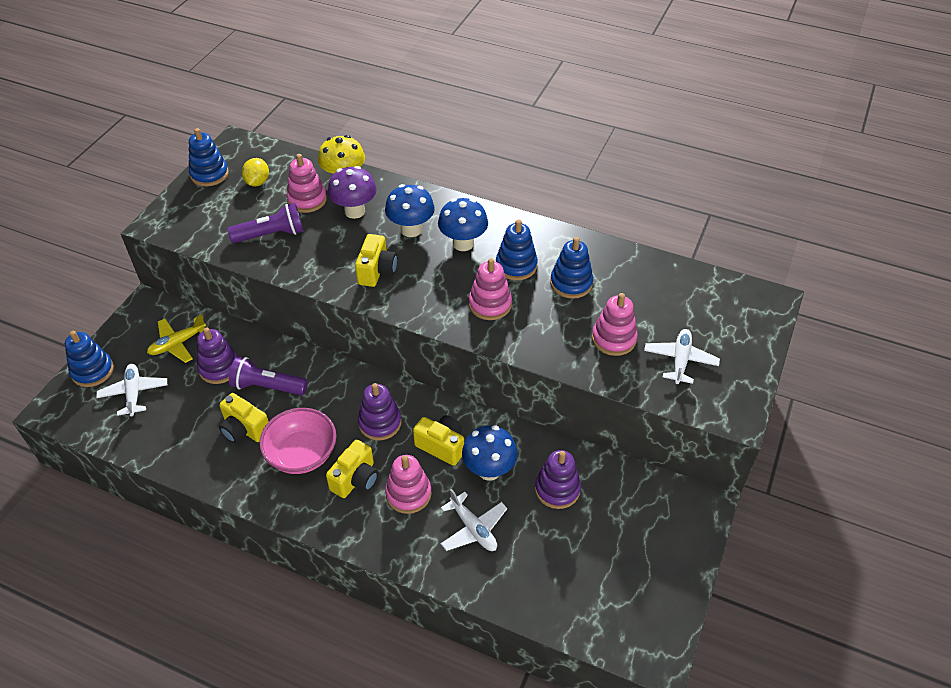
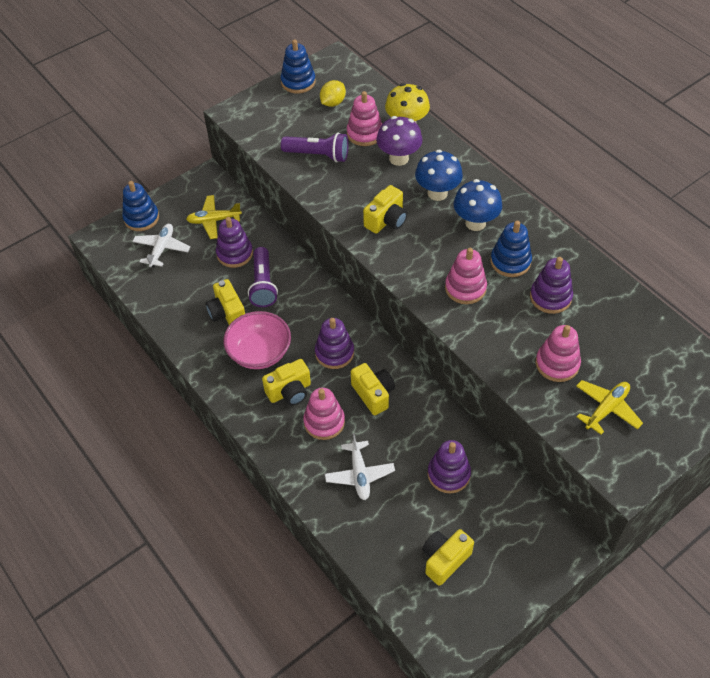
camera: 30 degrees right, 5 degrees up
(267, 386) = (263, 284): purple flashlight -> purple flashlight turned 135 degrees counterclockwise
(489, 470) = (401, 432): blue mushroom -> none
(571, 283) = (550, 297): blue stacking toy -> purple stacking toy
(602, 571) = (444, 560): none -> yellow camera
(680, 360) = (606, 409): white plane -> yellow plane

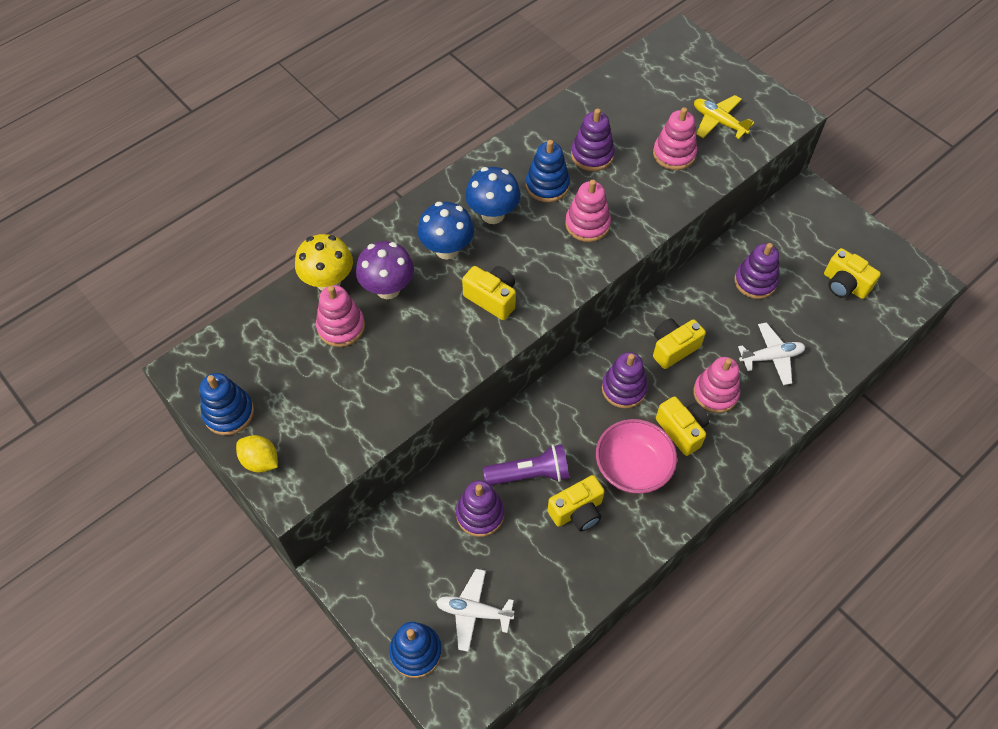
camera: 95 degrees left, 5 degrees up
(214, 220) = (421, 548): yellow plane -> none
(318, 155) = (379, 378): purple flashlight -> none
(333, 103) = (277, 367): yellow lemon -> yellow lemon (260, 461)

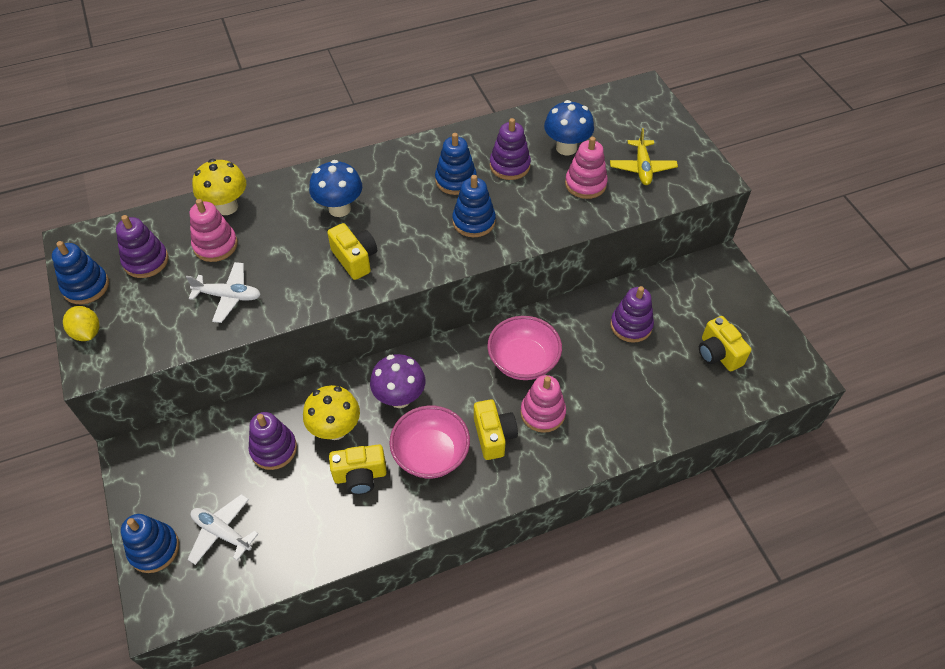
camera: 20 degrees right, 5 degrees down
(388, 289) = (272, 226): purple mushroom -> purple mushroom (400, 398)
(493, 214) = (395, 191): blue mushroom -> blue mushroom (566, 148)
(529, 474) = (335, 429): purple flashlight -> yellow mushroom
(587, 224) = (474, 221): pink stacking toy -> blue stacking toy
(623, 389) = (459, 382): purple stacking toy -> purple stacking toy (146, 261)
(673, 348) = (523, 361): yellow camera -> pink bowl
(718, 122) = (642, 168): yellow plane -> yellow plane turned 150 degrees counterclockwise
(771, 357) = (613, 397): white plane -> white plane (228, 296)

